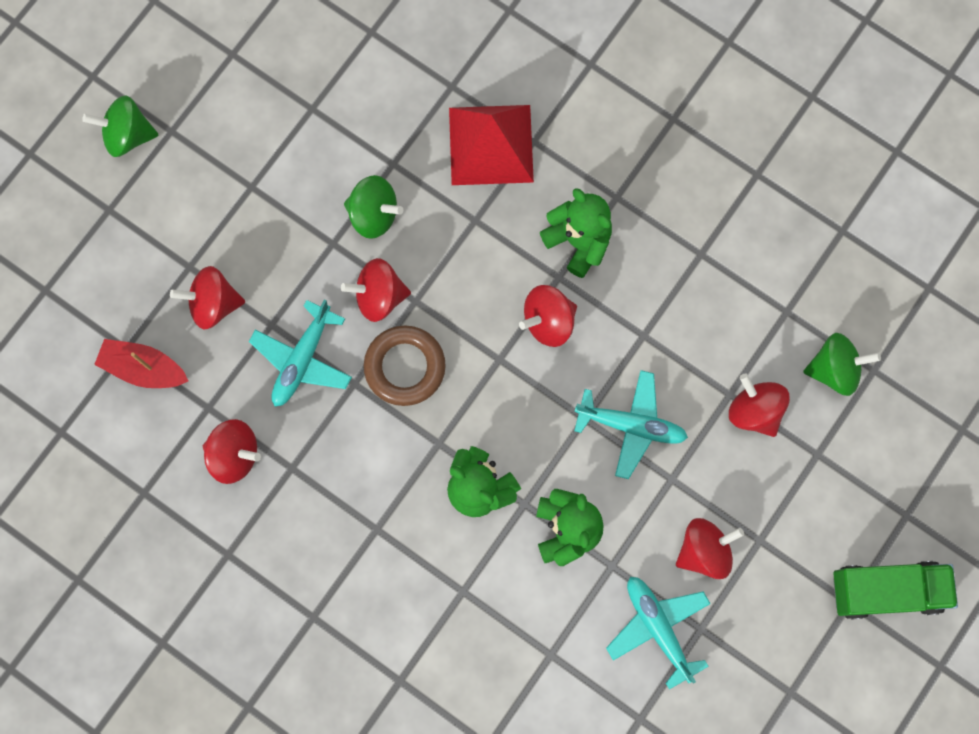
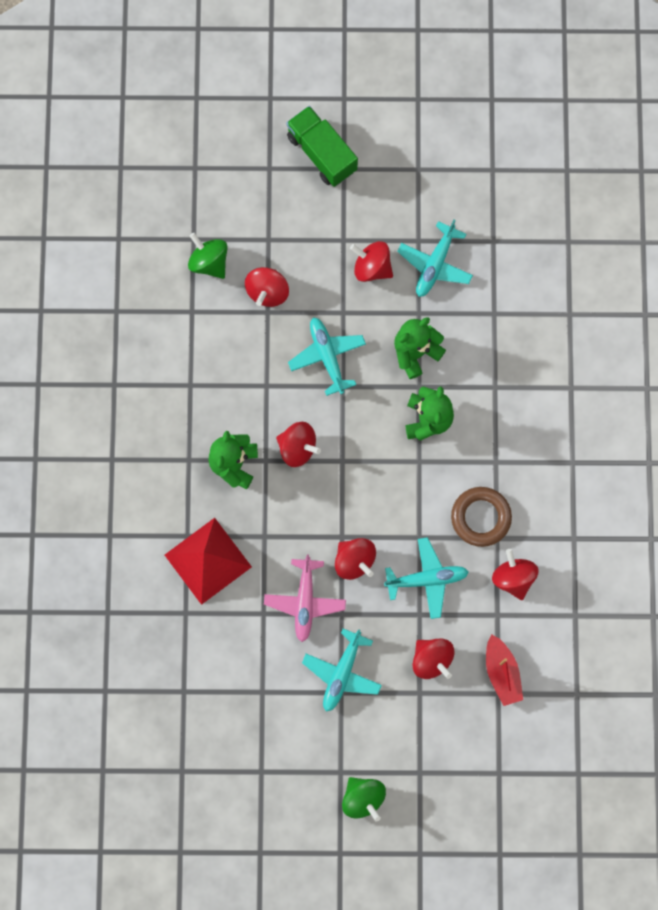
camera: 125 degrees left, 0 degrees up
(270, 201) = (342, 673): none -> turquoise plane
(374, 214) = (304, 601): green spinning top -> pink plane
(405, 367) = (387, 514): brown ring -> brown ring (481, 517)

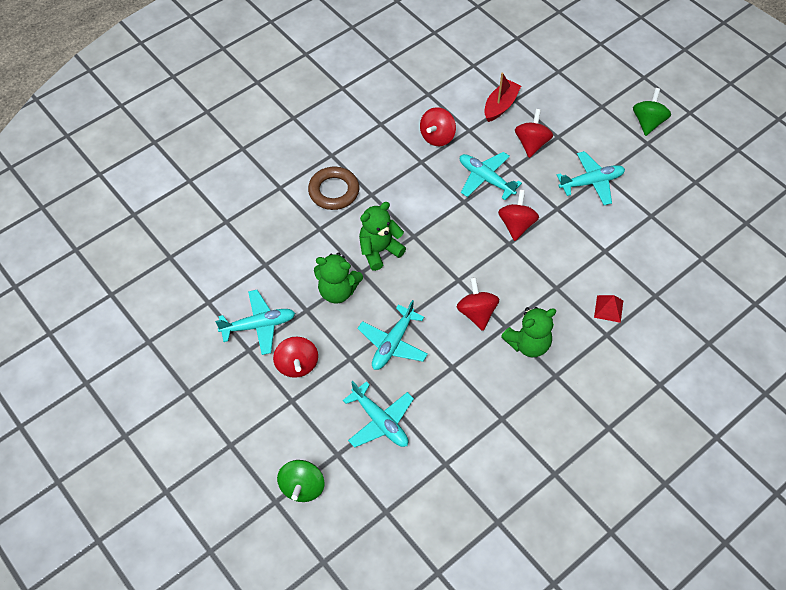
camera: 130 degrees left, 20 degrees down
(207, 561) = (608, 309): red pyramid -> red pyramid, size x0.47
(209, 262) = (394, 483): green spinning top -> green spinning top (302, 487)
(267, 291) = (380, 421): red spinning top -> turquoise plane
(304, 601) = (572, 233): pink plane -> none
(322, 153) = (229, 471): green truck -> none
(481, 517) = (416, 178): brown ring -> brown ring (334, 191)

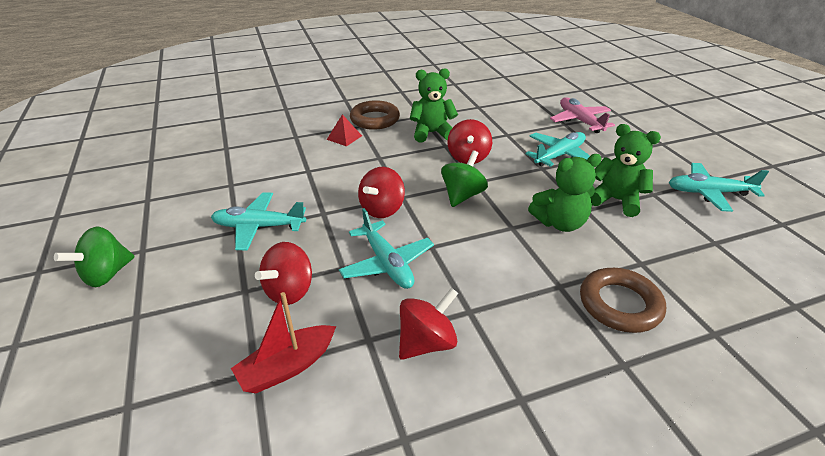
camera: 160 degrees left, 20 degrees down
(297, 365) = (659, 161): red spinning top -> none
(302, 487) = (647, 106): green spinning top -> green spinning top (462, 195)
(380, 421) = (580, 121): turquoise plane -> pink plane
(600, 351) = (375, 119): none -> brown ring

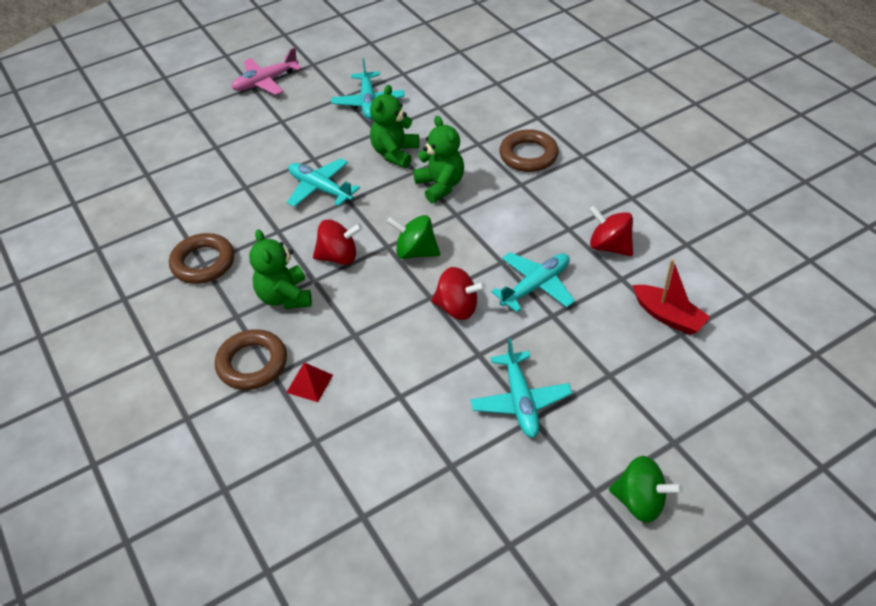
camera: 100 degrees left, 10 degrees up
(289, 291) = (596, 342): red spinning top -> none
(479, 106) = (203, 263): none -> brown ring
(580, 121) = (236, 175): pink plane -> pink plane (265, 82)

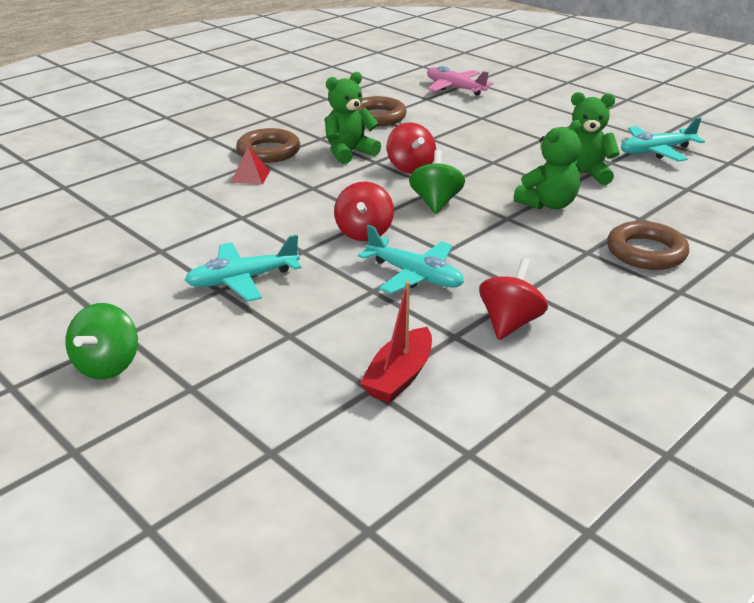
camera: 75 degrees right, 15 degrees down
(265, 82) = (640, 103): pink plane -> pink plane (455, 88)
(320, 189) = (500, 147): turquoise plane -> none

